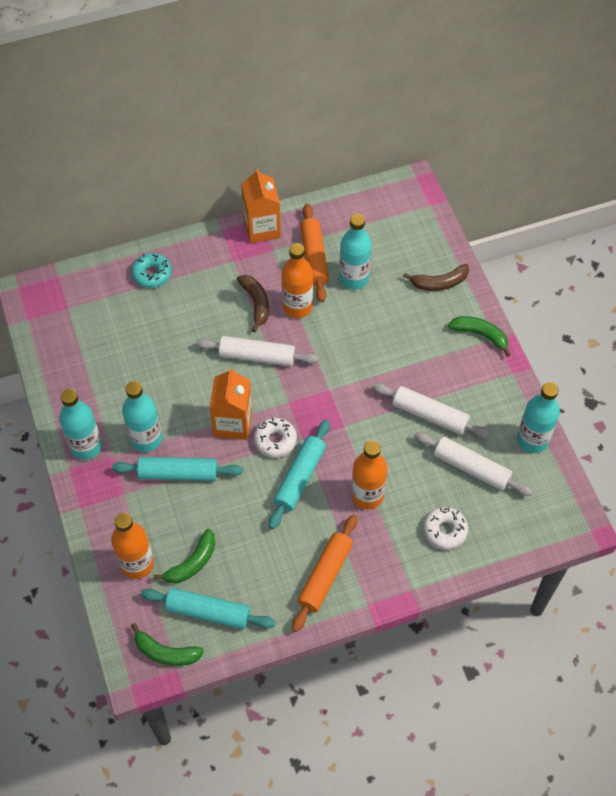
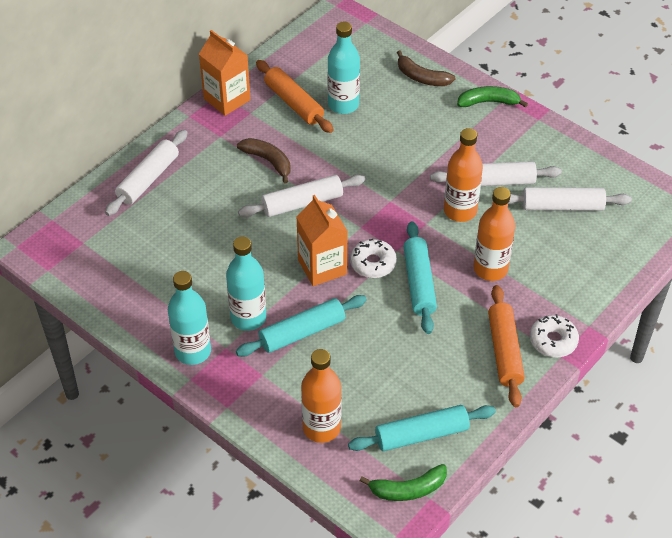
camera: 30 degrees left, 10 degrees down
(152, 274) = (148, 179): turquoise donut -> white rolling pin
(192, 563) = (374, 401): green banana -> none
(297, 306) = (309, 148): orange bottle -> orange bottle (460, 211)
(439, 283) = (421, 77): brown banana -> brown banana turned 75 degrees clockwise
(445, 530) = (579, 265): white donut -> white donut (553, 341)
(532, 440) = (595, 162): turquoise bottle -> none

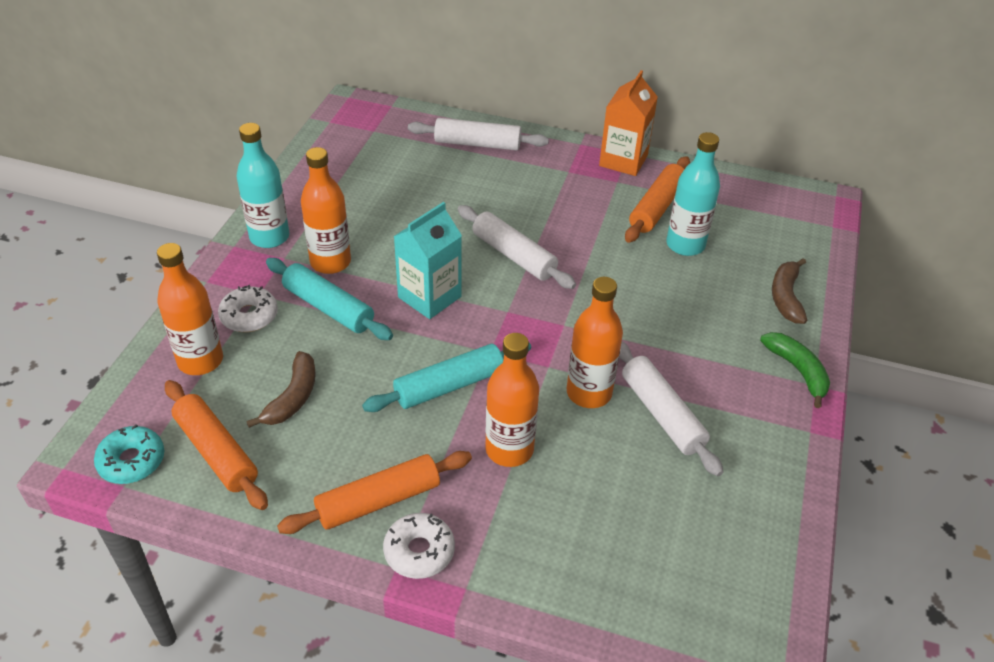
camera: 65 degrees right, 5 degrees down
(248, 318) = (330, 262): turquoise bottle -> orange bottle
(268, 161) = (557, 214): brown banana -> brown banana (293, 397)
(322, 267) = (429, 297): orange carton -> turquoise carton
(373, 263) = (458, 337): white donut -> white donut (249, 316)
(408, 489) = (132, 461): green banana -> turquoise donut
(421, 434) = (217, 451): turquoise rolling pin -> orange rolling pin
(562, 206) = (667, 500): white rolling pin -> none

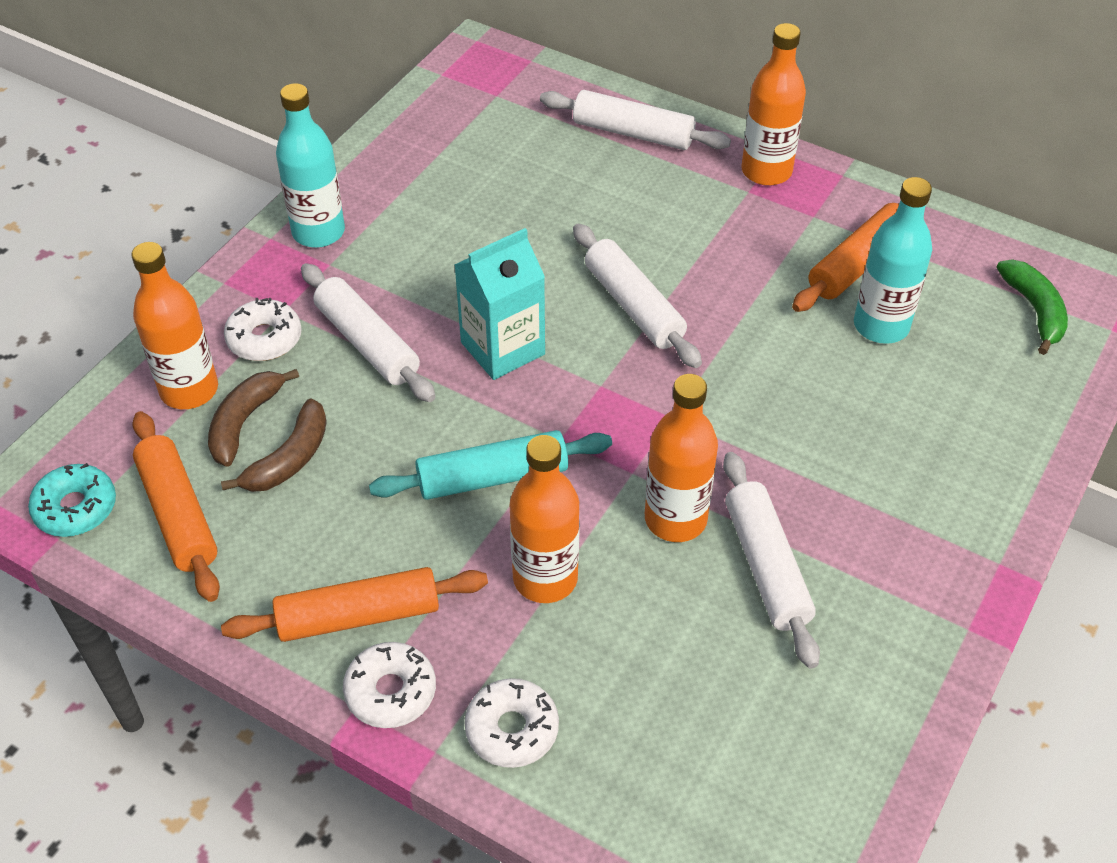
camera: 15 degrees right, 5 degrees up
(329, 307) = (367, 343): turquoise rolling pin -> white rolling pin
(330, 262) = (387, 279): orange bottle -> orange bottle (766, 171)
(518, 561) = (512, 729): none -> white donut
(623, 160) = (832, 185): orange carton -> none
(786, 297) = (1002, 426): brown banana -> brown banana (244, 422)
(797, 371) = (981, 538): green banana -> green banana (1034, 311)

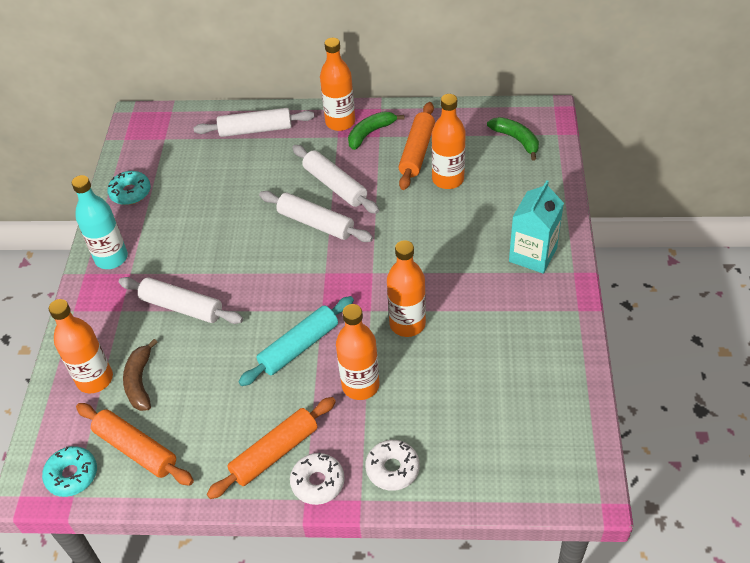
camera: 25 degrees left, 0 degrees up
(264, 338) = (120, 331): white donut -> none
(289, 459) = (180, 389): brown banana -> none
(402, 152) = (130, 192): none -> turquoise donut
(502, 348) = (260, 276): turquoise carton -> turquoise carton (532, 255)
(766, 566) = (466, 326): white rolling pin -> white rolling pin (335, 185)
(802, 206) = (370, 133): none -> green banana
(881, 326) = (448, 179): turquoise bottle -> orange bottle

